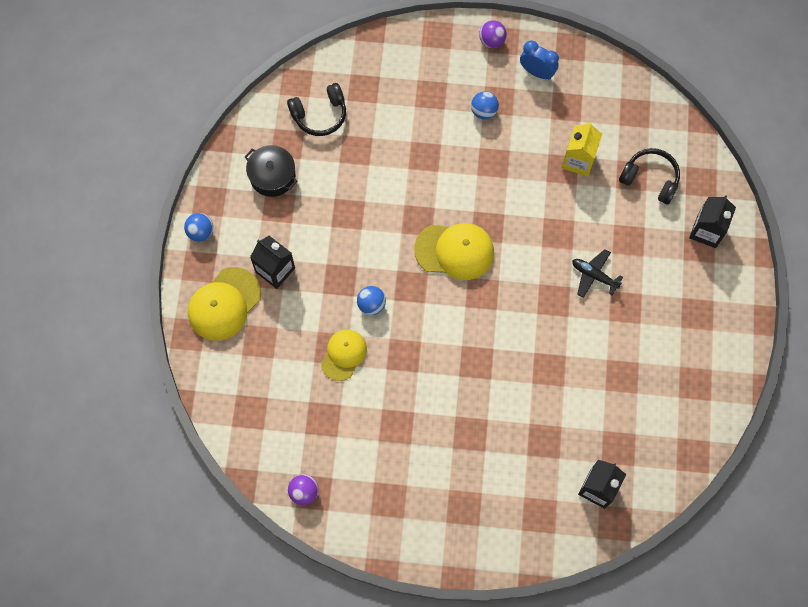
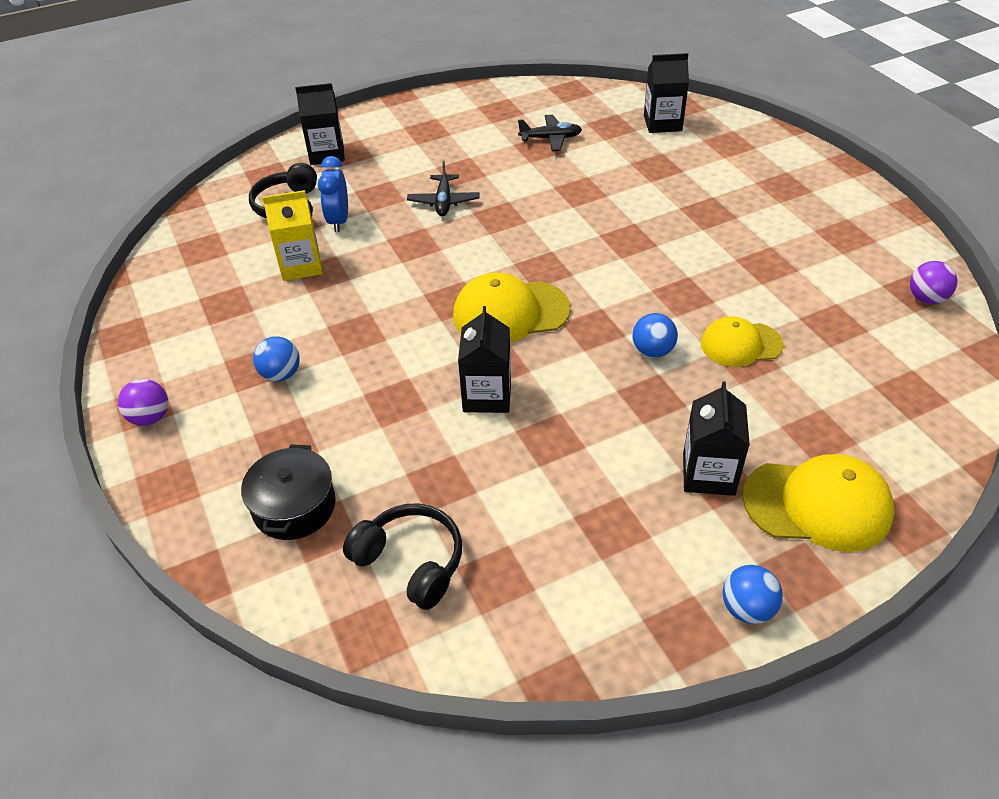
camera: 120 degrees left, 25 degrees down
(272, 176) = (568, 565): black pot -> black pot (294, 506)
(397, 201) = (487, 395): none -> black carton
(454, 251) = (510, 312): yellow cap -> yellow cap turned 75 degrees counterclockwise
(537, 72) = (184, 351): blue clock -> blue clock (339, 221)
(629, 393) = (550, 139): none -> black plane

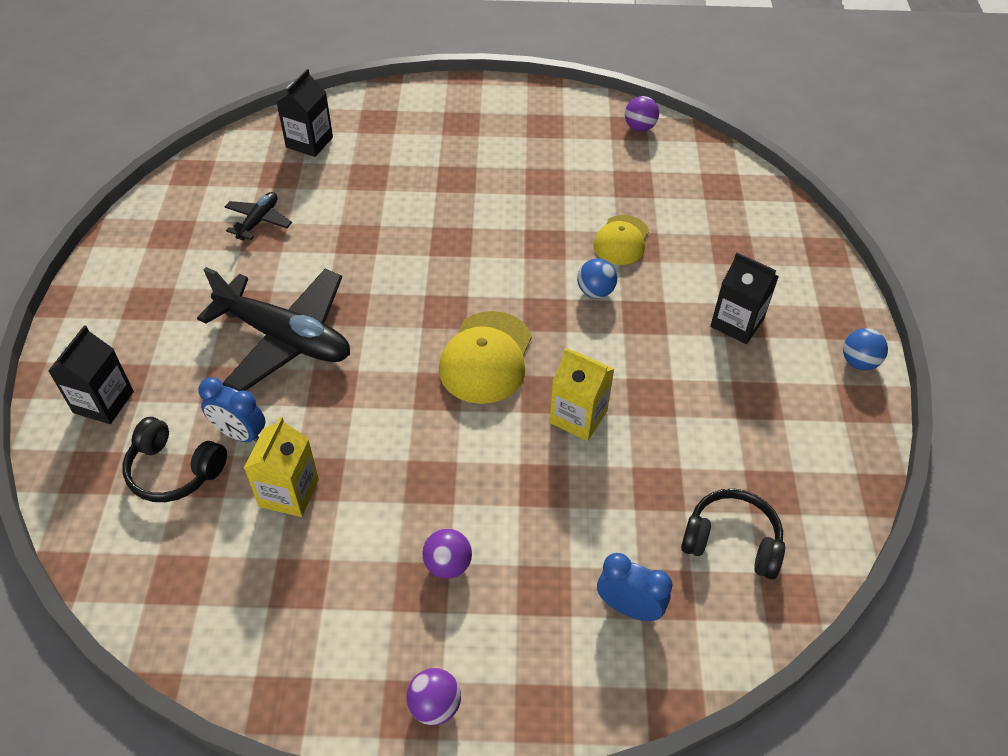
camera: 65 degrees left, 5 degrees up
(281, 374) = (448, 564): blue ball -> purple ball
(294, 506) = (628, 608): black pot -> blue clock
(411, 562) = (732, 541): black headphones -> black headphones turned 45 degrees clockwise
(444, 202) = (285, 338): black plane -> black plane, size x2.11
(487, 395) = (578, 417): black carton -> yellow carton
(817, 505) = (792, 283): yellow cap -> none

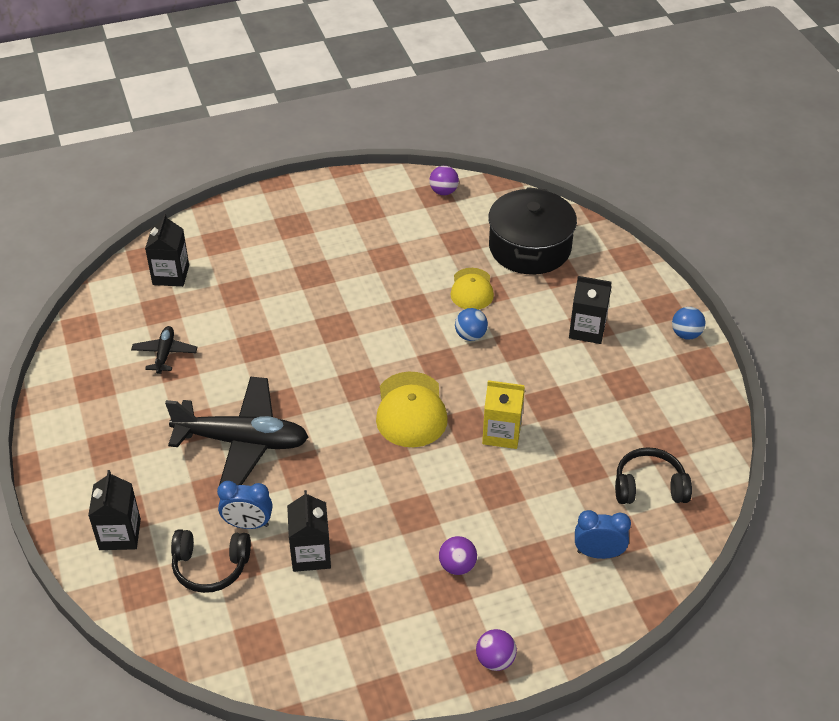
camera: 20 degrees left, 5 degrees down
(289, 492) = (311, 554): yellow carton -> black carton
(710, 211) = (529, 247): none -> black pot

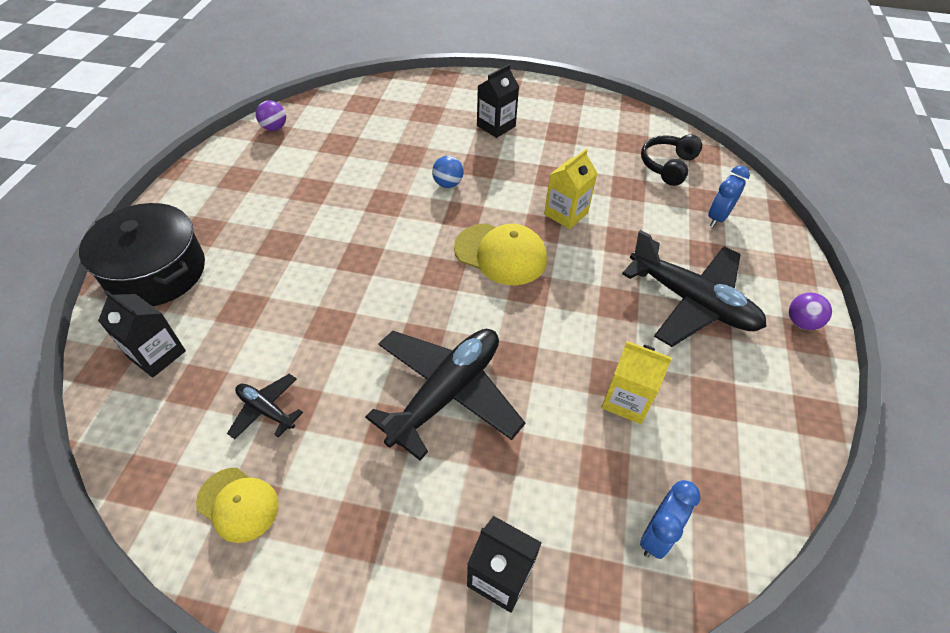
camera: 60 degrees left, 5 degrees up
(210, 567) = (598, 497): black headphones -> none
(248, 524) = (559, 437): blue clock -> blue clock (657, 535)
(311, 554) = (626, 400): black carton -> yellow carton
(457, 566) = (691, 302): purple ball -> black plane
(472, 289) = (398, 161): yellow cap -> yellow cap (238, 504)
(529, 247) = (385, 114): black pot -> black pot (156, 272)
(686, 334) = (539, 88): blue ball -> none

